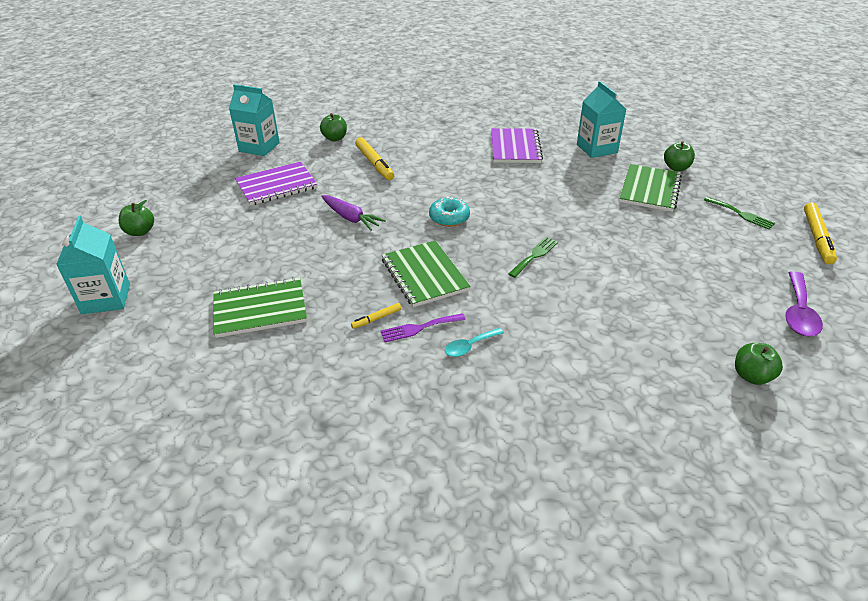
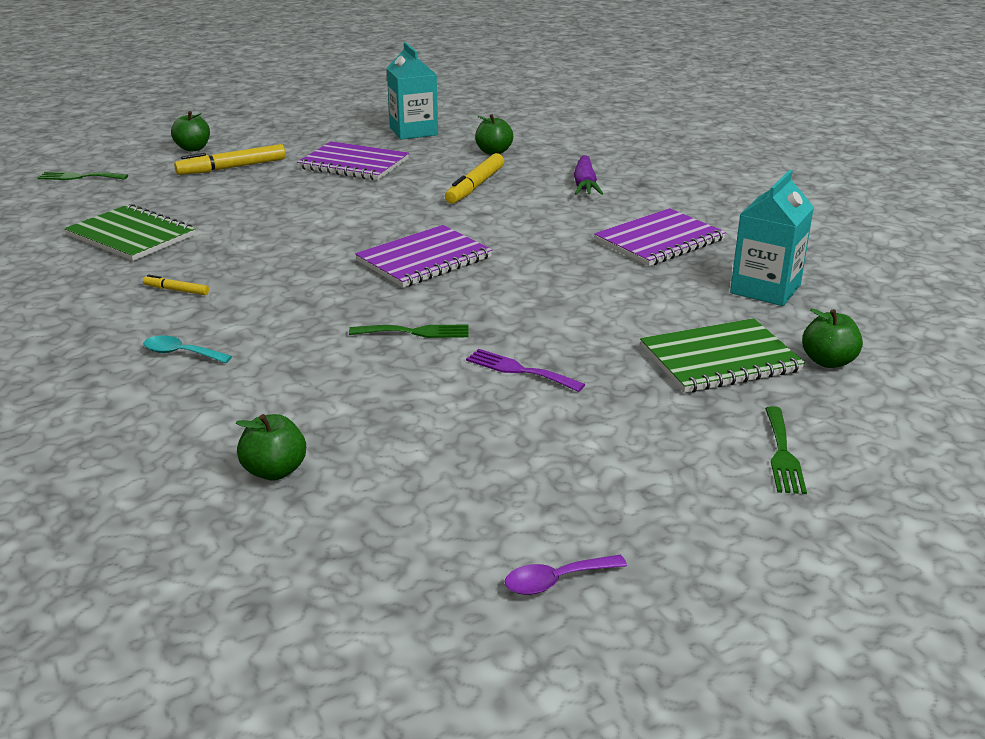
camera: 50 degrees right, 10 degrees down
(106, 299) = (79, 177): turquoise carton -> green fork
(350, 218) = (345, 214): purple carrot -> purple carrot (585, 184)
(419, 328) = (184, 316): purple fork -> purple fork (519, 370)
(424, 275) = (287, 286): green notebook -> none
(449, 218) = (424, 259): turquoise donut -> purple notebook
(752, 376) = (328, 573): green apple -> green apple (274, 471)
(798, 312) = (556, 581): purple spoon -> purple spoon, size x0.61
(817, 238) = (831, 549): yellow marker -> yellow marker (232, 168)

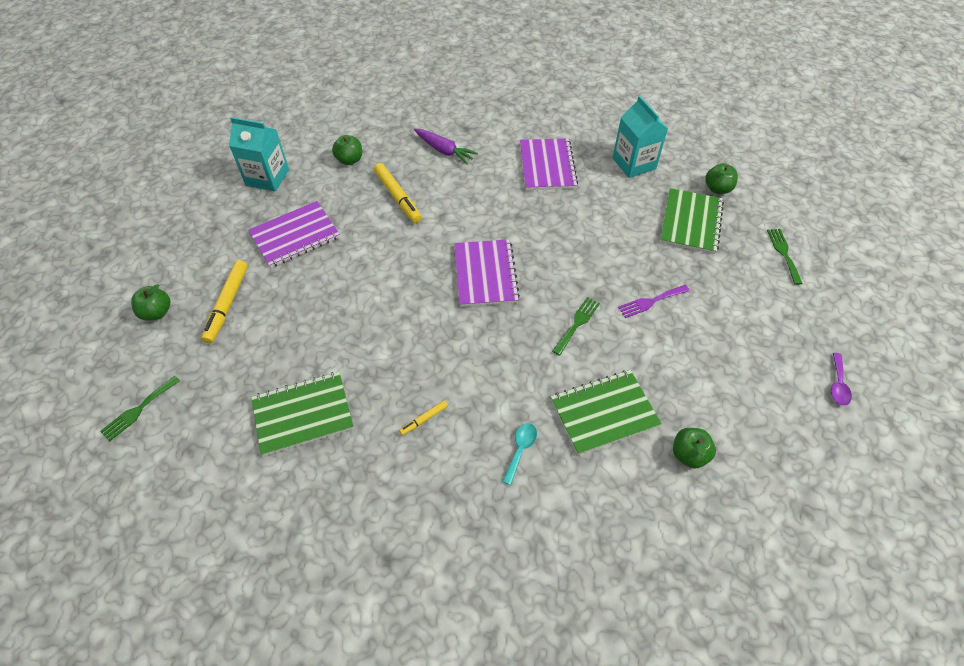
camera: 55 degrees left, 25 degrees up
(181, 353) = (520, 450): turquoise spoon -> turquoise spoon turned 150 degrees clockwise
(287, 389) = (604, 413): none -> green notebook
(782, 454) = (783, 253): green fork -> green fork turned 135 degrees counterclockwise

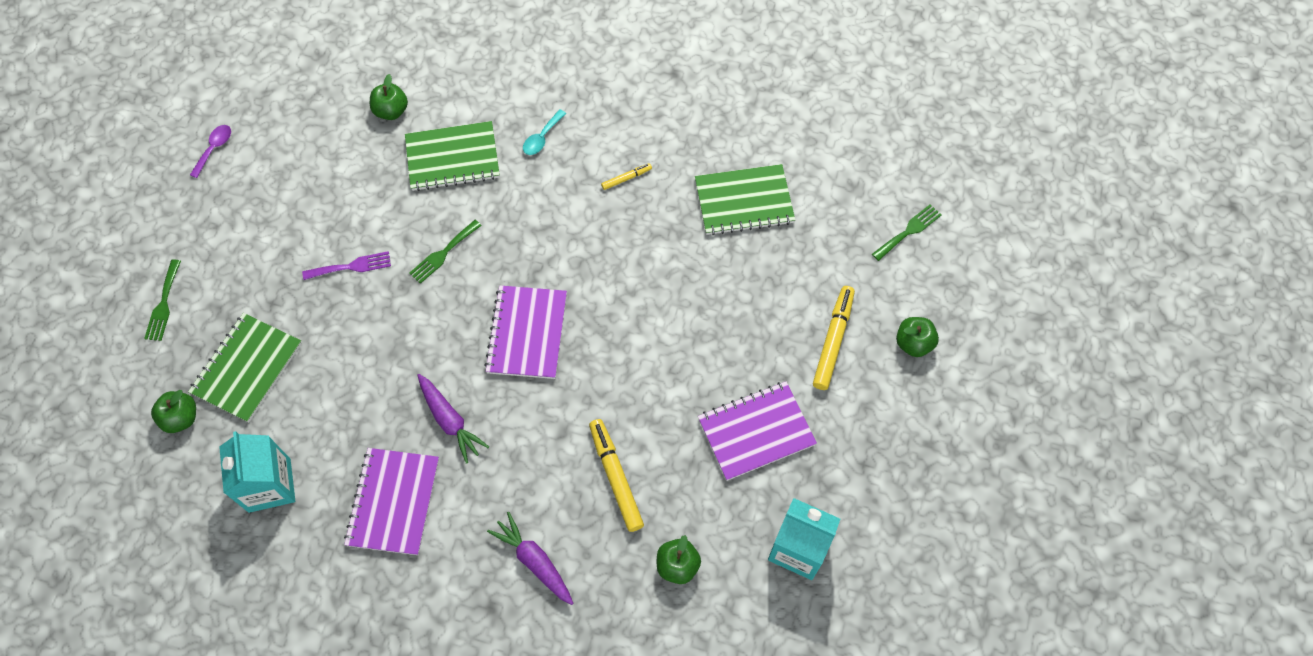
camera: 170 degrees left, 10 degrees up
(526, 212) = (449, 420): none -> purple carrot

